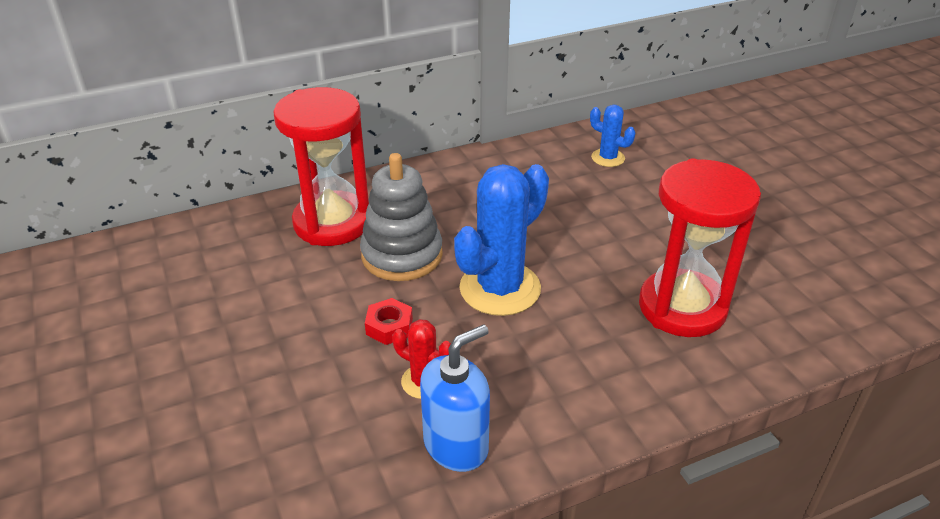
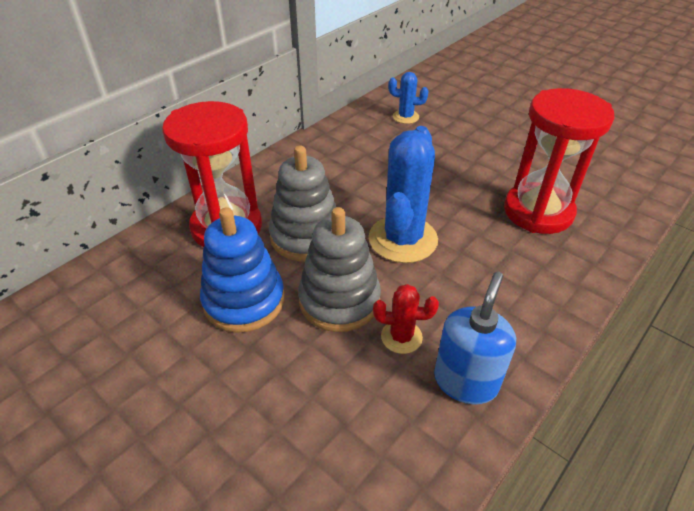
camera: 25 degrees left, 5 degrees up
(300, 297) = (244, 301): none -> blue stacking toy
(389, 326) = (339, 300): red nut -> grey stacking toy

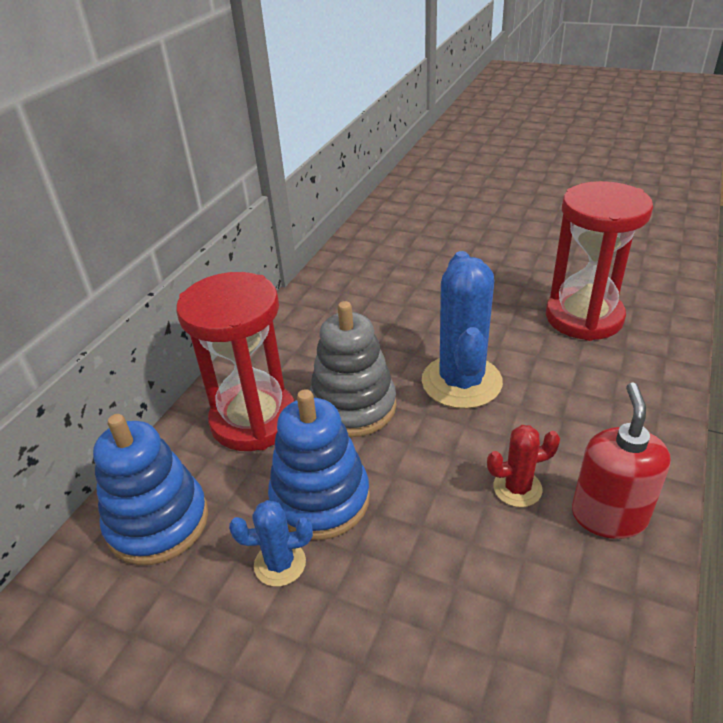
camera: 15 degrees left, 5 degrees down
(122, 284) = (158, 522): none -> blue stacking toy
(339, 300) = (429, 468): grey stacking toy -> none
(405, 117) = (393, 249): blue cactus -> blue cactus (280, 564)
(465, 381) = (608, 515): blue soap dispenser -> red soap dispenser

